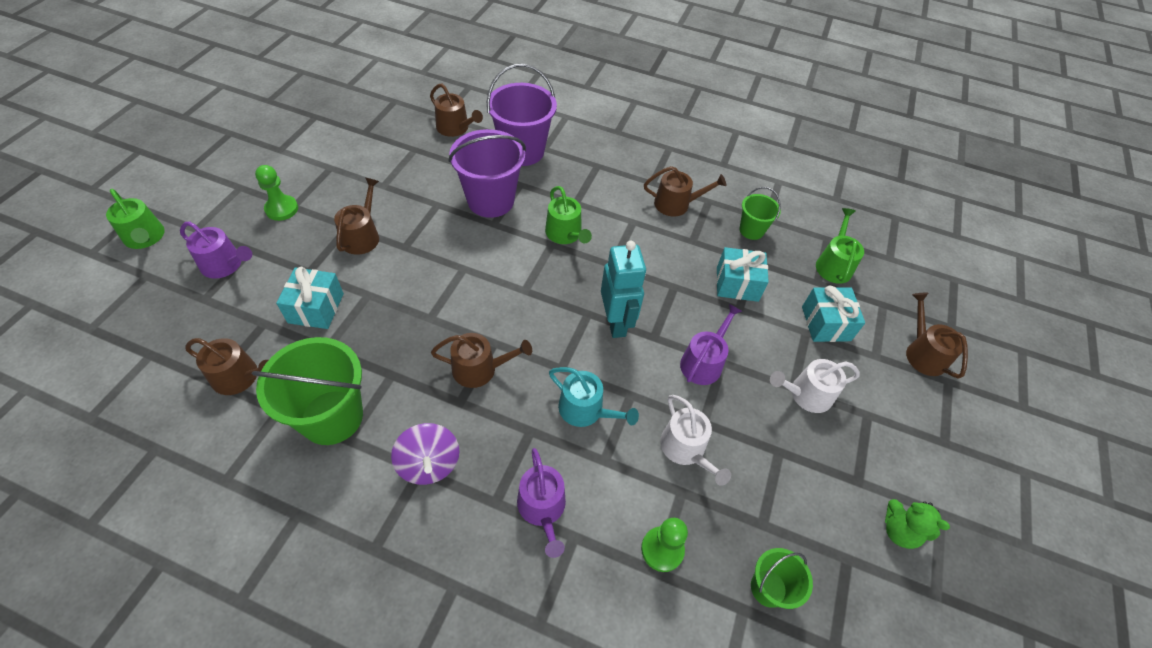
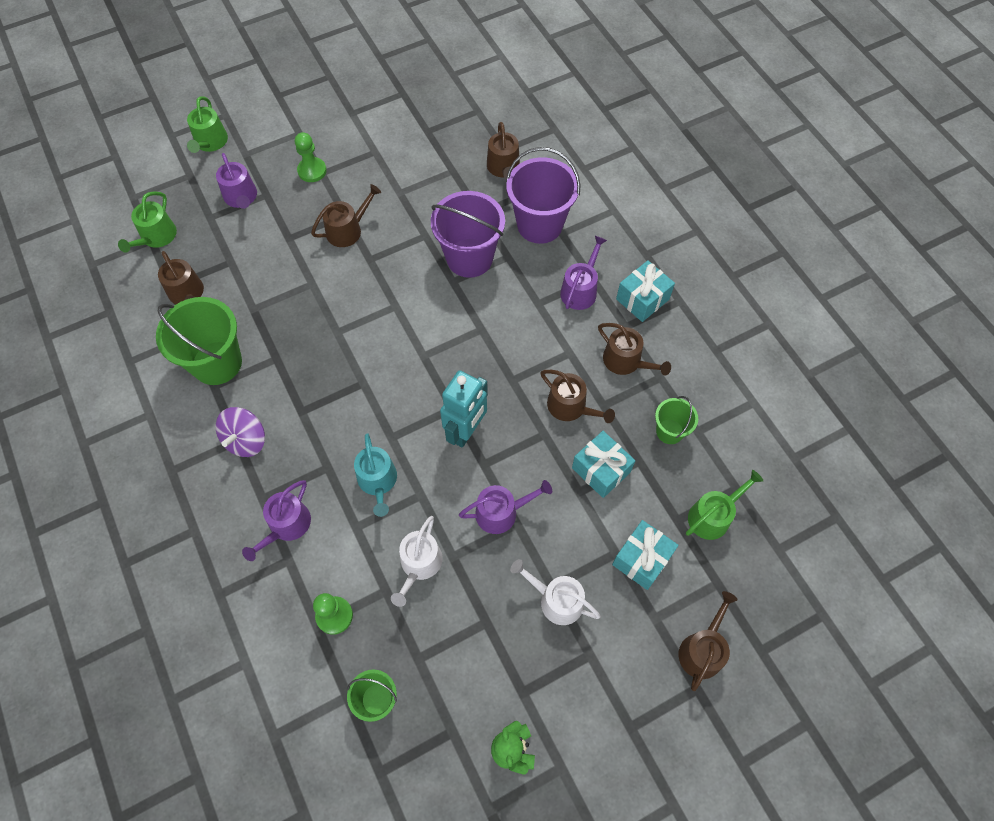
camera: 45 degrees right, 10 degrees up
(316, 308) = (270, 272): turquoise gift -> turquoise gift (642, 299)
(480, 369) = (335, 396): brown watering can -> brown watering can (571, 407)
(565, 234) = (500, 327): green watering can -> green watering can (156, 237)
(597, 177) = (580, 290): none -> purple watering can

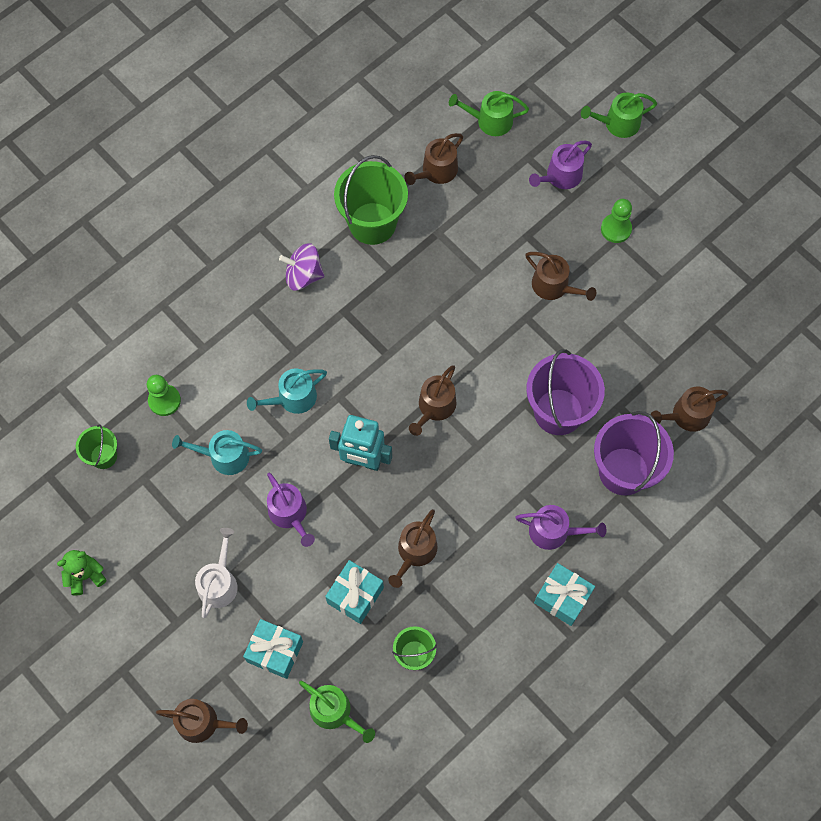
camera: 75 degrees right, 5 degrees up
(286, 526) = (233, 336): purple watering can -> none
(419, 565) = (224, 456): white watering can -> turquoise watering can
(626, 361) = (482, 595): brown watering can -> brown watering can (434, 407)

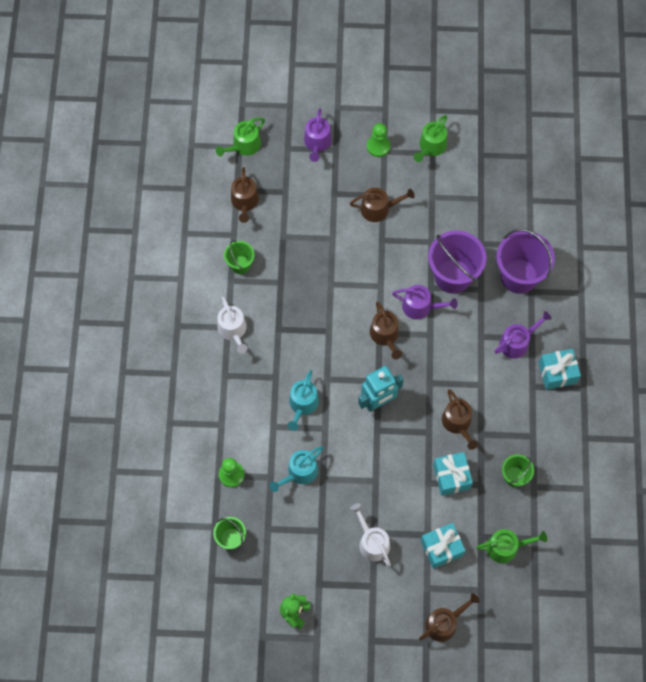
camera: 45 degrees left, 0 degrees up
(290, 514) = (370, 468): purple watering can -> purple watering can (420, 307)
(303, 275) = (233, 330): purple spinning top -> white watering can
(372, 223) = (240, 265): green bucket -> green bucket, size x0.53
(618, 123) = (317, 84): green watering can -> green watering can (431, 147)
(686, 415) = (520, 216): brown watering can -> none

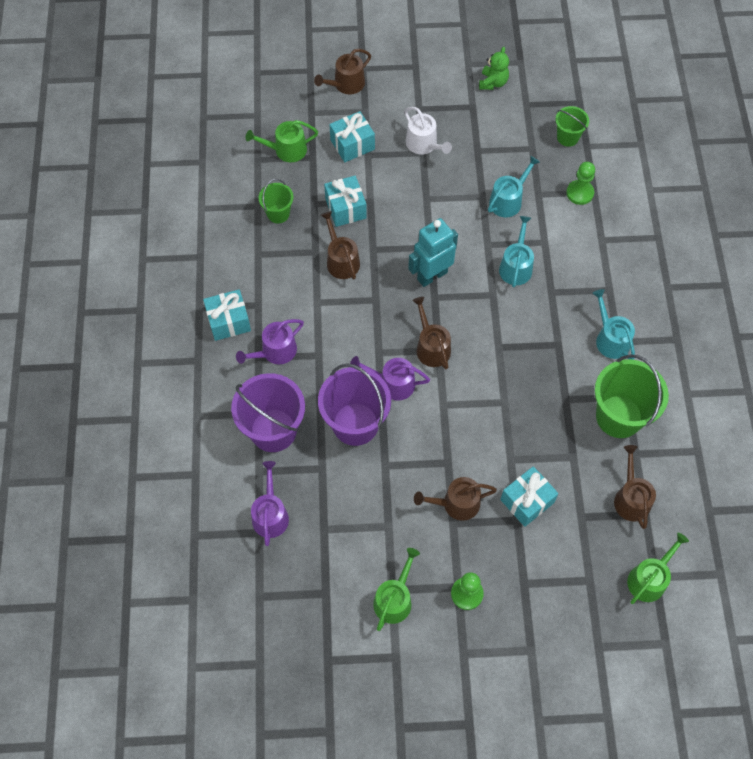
camera: 175 degrees right, 5 degrees down
(233, 330) = (610, 339): white watering can -> turquoise watering can
(240, 265) = (619, 416): green bucket -> green bucket, size x1.87
(317, 143) = (550, 591): purple watering can -> purple watering can (270, 514)
(324, 206) = (527, 501): none -> turquoise gift

